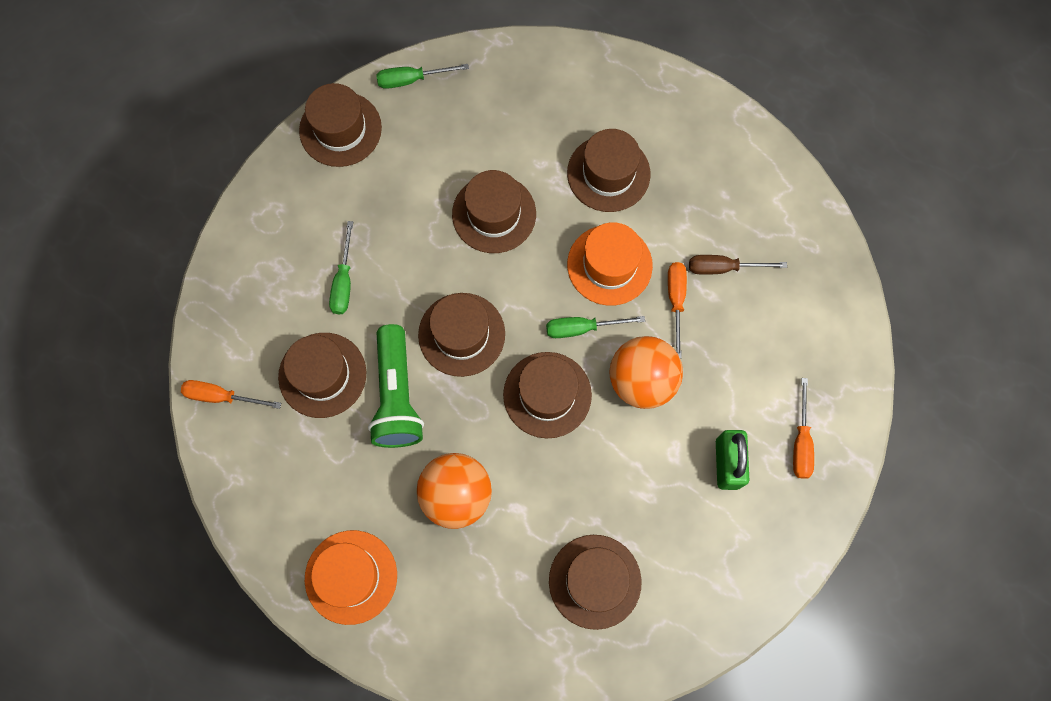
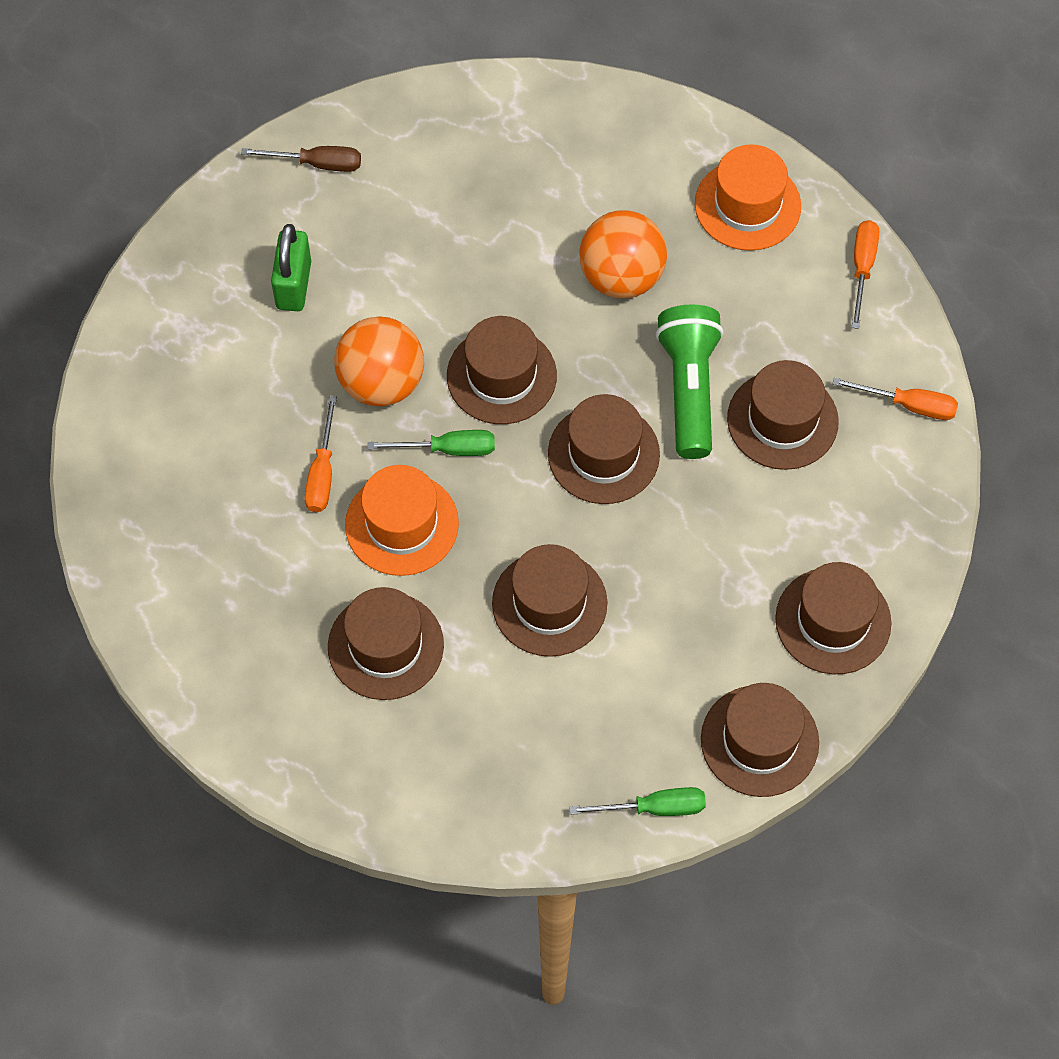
camera: 175 degrees left, 10 degrees down
(344, 282) = (755, 531): green screwdriver -> none
(595, 581) = (468, 180): brown hat -> brown hat (833, 621)
(723, 268) = (252, 509): brown screwdriver -> brown screwdriver (317, 164)
(801, 442) = (200, 300): orange screwdriver -> orange screwdriver (862, 268)

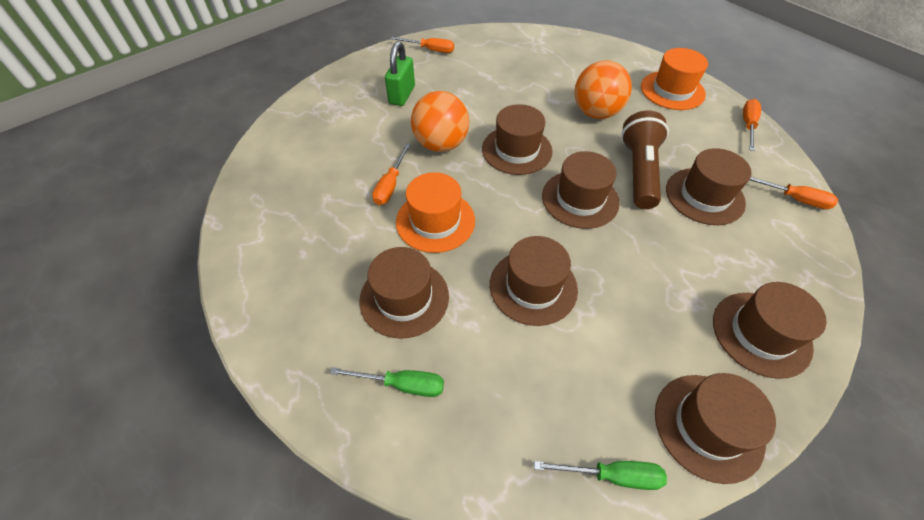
camera: 10 degrees right, 10 degrees down
(317, 164) = (430, 50): brown screwdriver -> orange screwdriver
(448, 449) = (476, 183): green screwdriver -> green screwdriver (402, 384)
(689, 389) = (639, 171): green flashlight -> brown flashlight

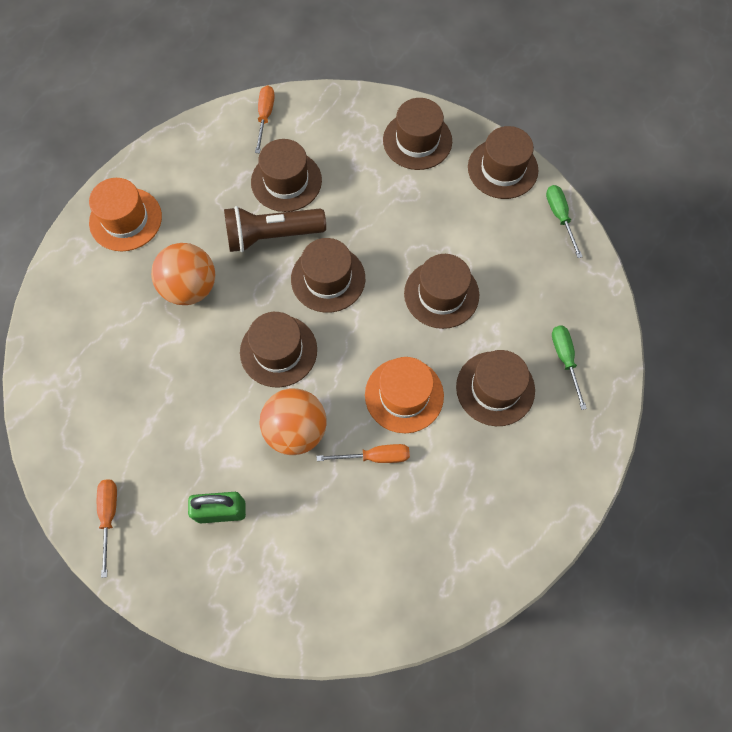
camera: 110 degrees left, 15 degrees up
(748, 125) = (169, 150): orange screwdriver -> none

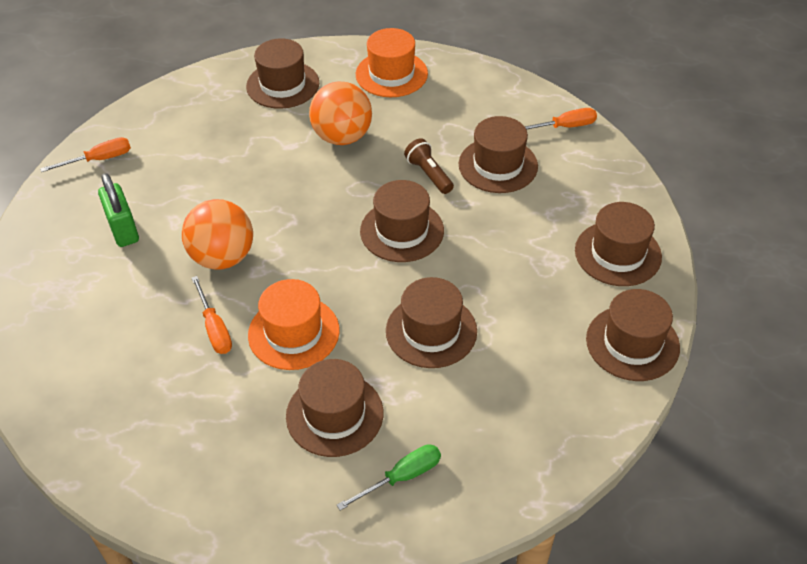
camera: 70 degrees right, 20 degrees down
(272, 235) = (429, 174): brown flashlight -> brown flashlight, size x0.58
(278, 351) = (303, 218): brown hat -> brown hat (283, 85)
(559, 217) = (600, 420): green screwdriver -> none

